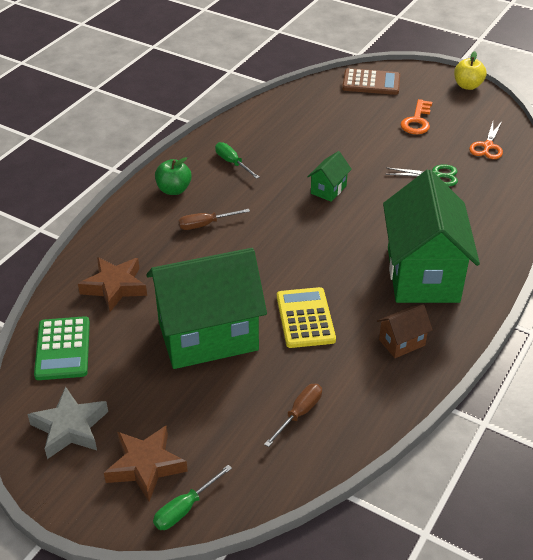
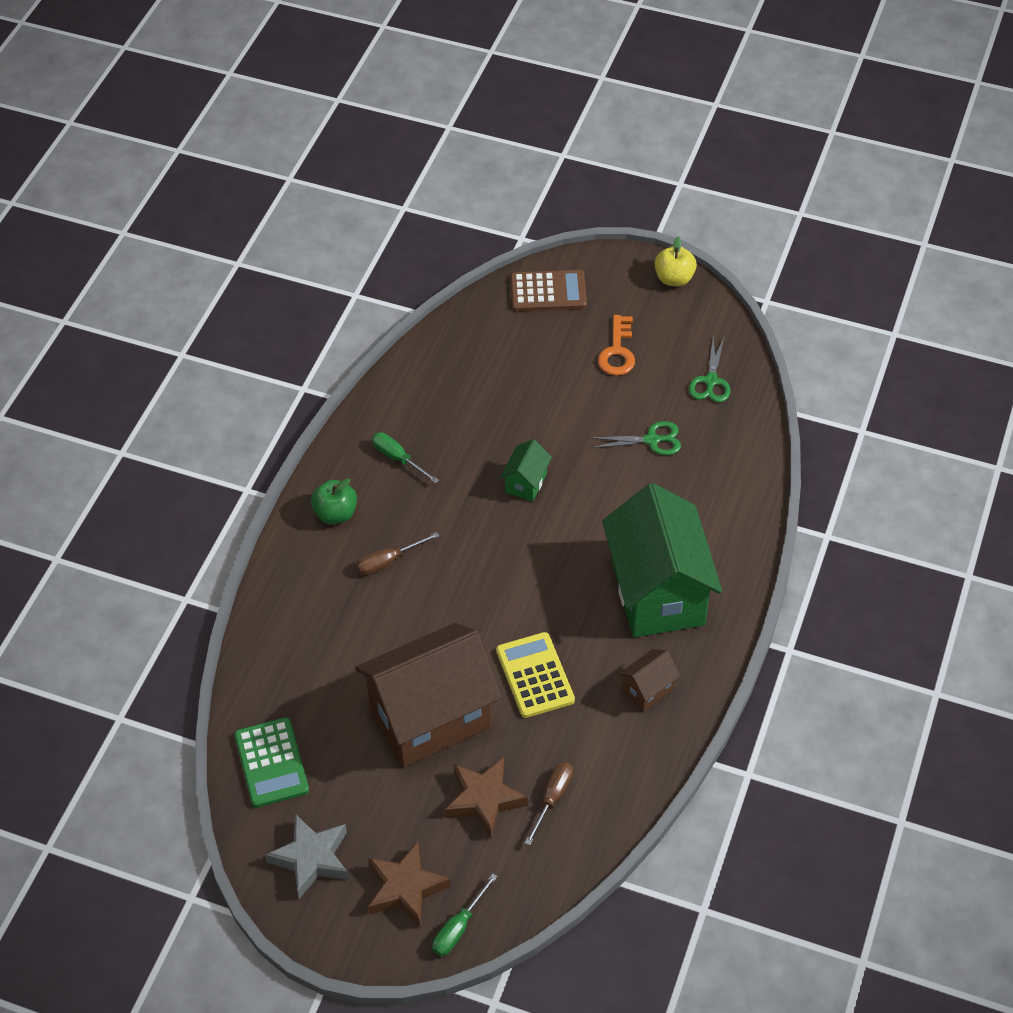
camera: 10 degrees left, 10 degrees up
(115, 287) = (305, 670): brown star -> brown star (484, 799)
(208, 336) = (431, 718): green house -> brown house
(487, 146) = (710, 381): orange scissors -> green scissors

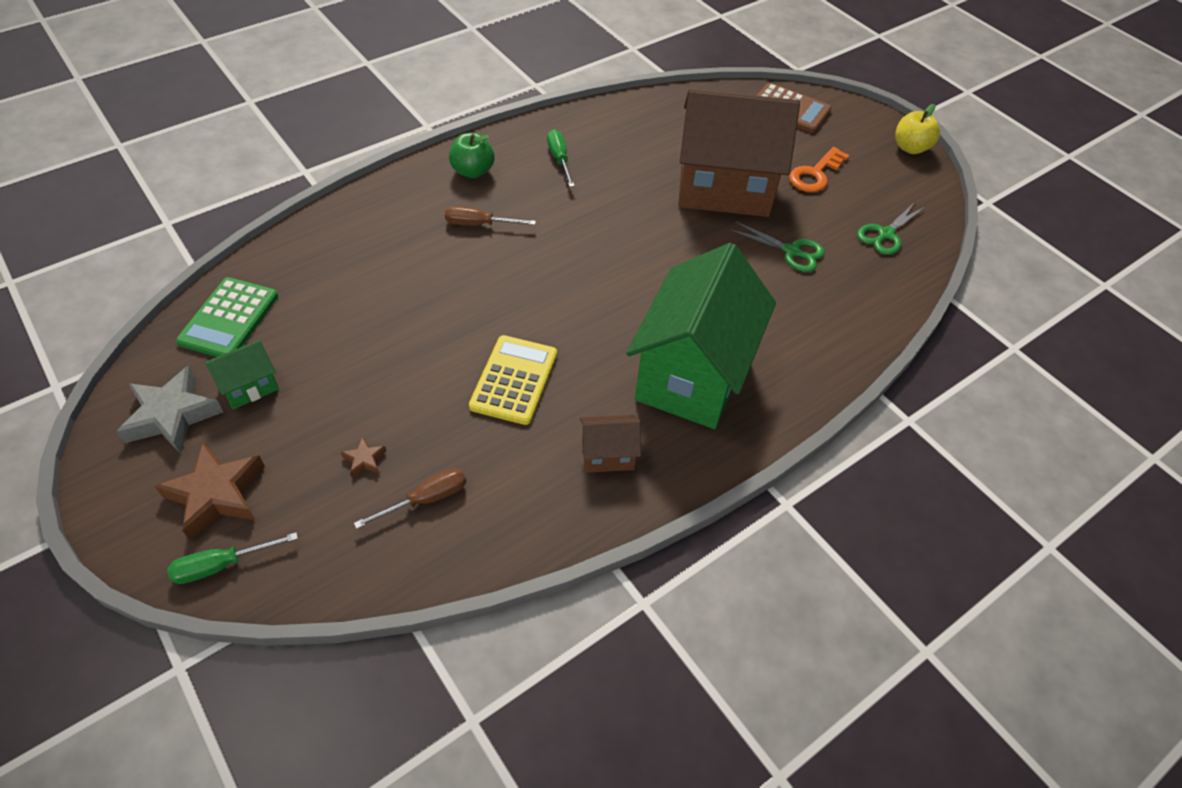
camera: 30 degrees right, 0 degrees up
(431, 718) = (390, 361): brown house -> brown house (724, 189)
(484, 799) = (364, 460): brown star -> brown star, size x0.45
(526, 483) = (649, 227): green house -> green house (249, 387)

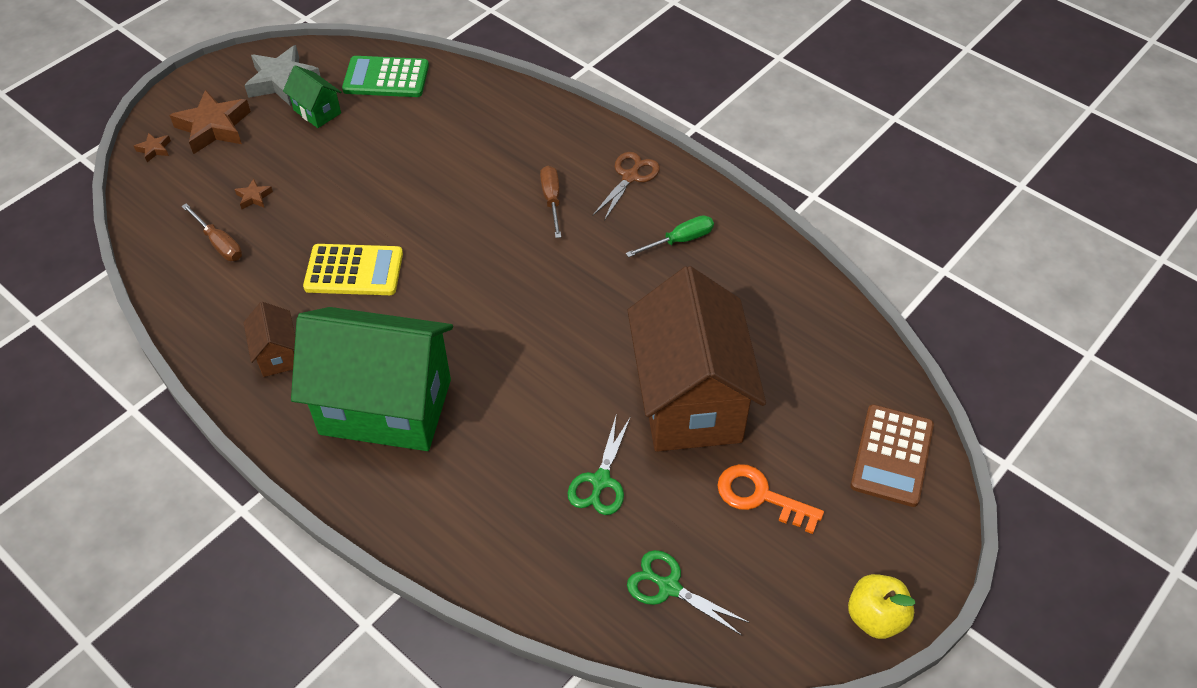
camera: 80 degrees right, 0 degrees up
(221, 565) = (154, 149): green screwdriver -> brown star
(472, 171) = (630, 177): green apple -> brown scissors

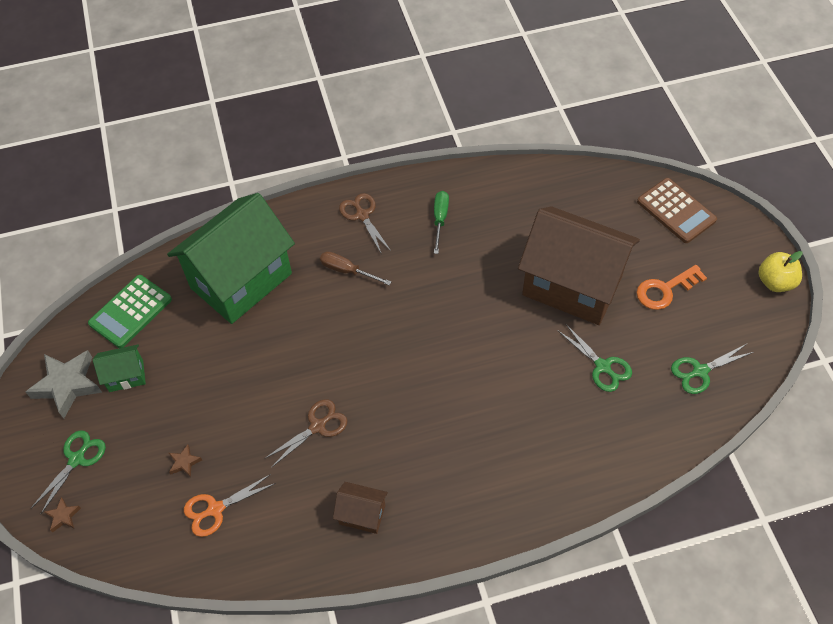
camera: 55 degrees left, 5 degrees up
(214, 127) = (77, 459): brown star -> green scissors
(219, 243) = (215, 509): brown screwdriver -> orange scissors
(354, 271) = (317, 426): yellow calculator -> brown scissors
(385, 407) = (460, 464): green house -> green house (241, 281)

